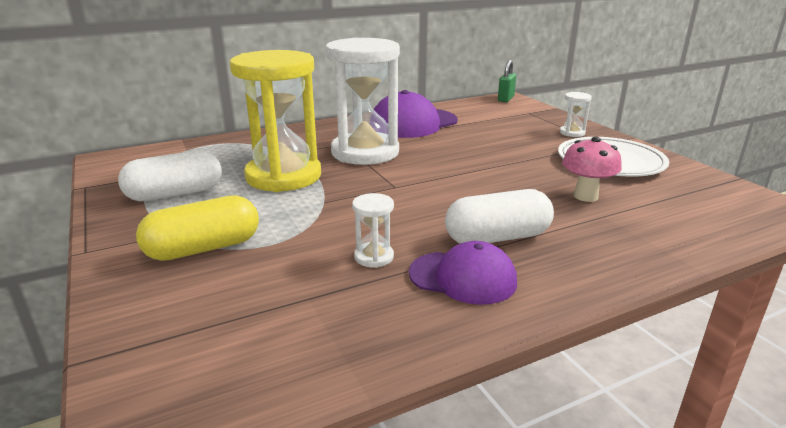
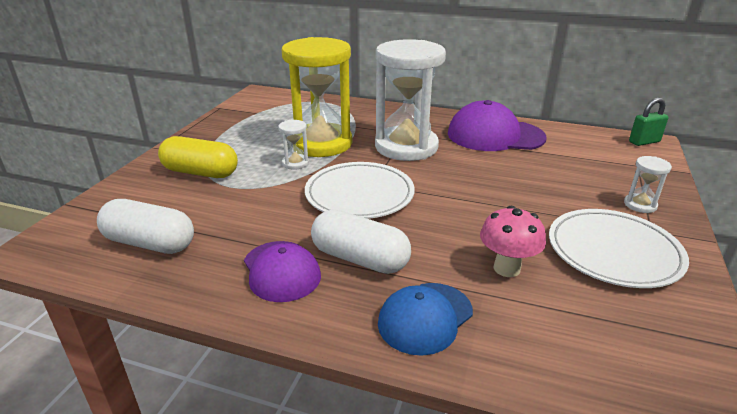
camera: 45 degrees right, 5 degrees up
(175, 194) = (247, 131): white capsule -> white capsule (150, 243)
(374, 257) = (263, 226): white hourglass -> white hourglass (295, 163)
(402, 198) = (359, 194): none -> white plate
(608, 247) = (425, 318): none -> blue cap

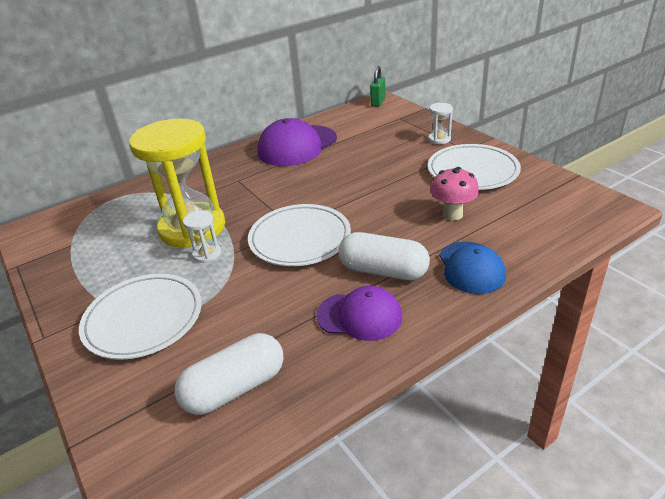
camera: 50 degrees left, 5 degrees up
(200, 172) = (143, 319): yellow capsule -> white plate
(360, 259) = (383, 271): white capsule -> white capsule turned 45 degrees clockwise
(406, 147) = (259, 189): white hourglass -> none

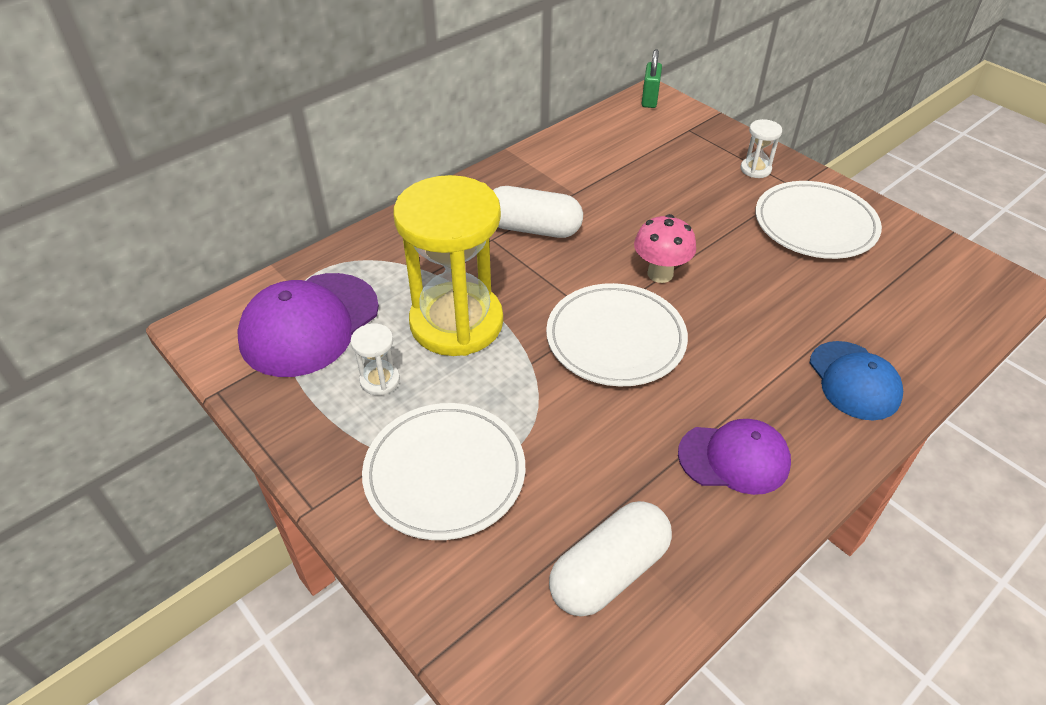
camera: 10 degrees left, 10 degrees up
(207, 254) = (494, 366): white hourglass -> white hourglass (380, 380)
(297, 146) = (557, 178): purple cap -> purple cap (309, 324)
(383, 271) = (743, 388): white capsule -> white capsule (533, 228)
(452, 214) = (808, 297): pink mushroom -> pink mushroom (660, 274)

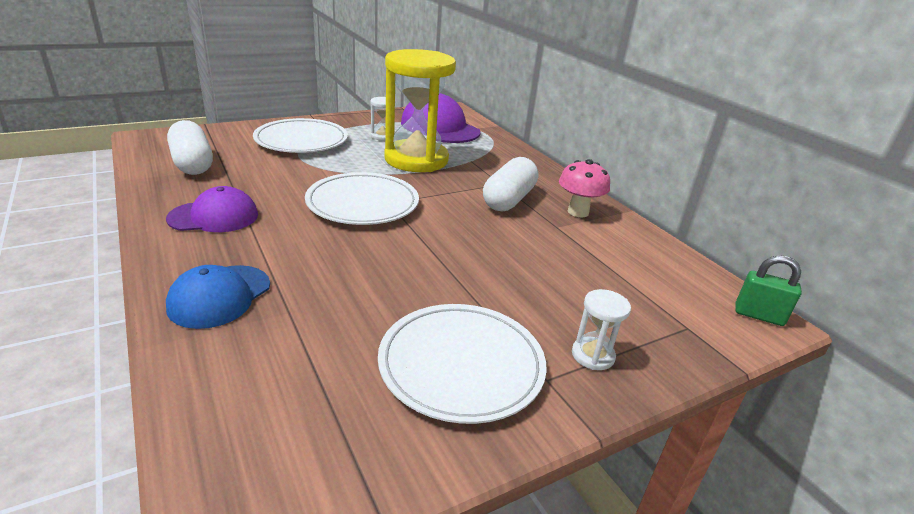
camera: 100 degrees right, 15 degrees down
(660, 274) = (425, 239): pink mushroom -> pink mushroom (578, 212)
(734, 458) = (214, 216): purple cap -> purple cap turned 120 degrees counterclockwise
(854, 381) = (219, 296): blue cap -> blue cap turned 60 degrees counterclockwise

